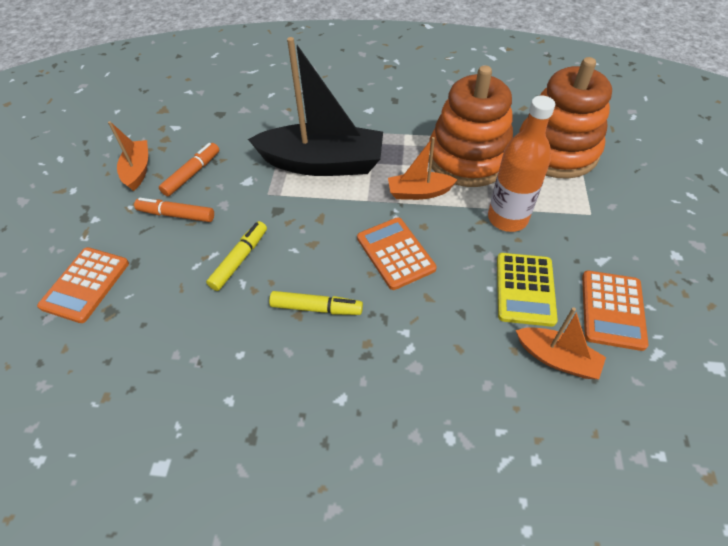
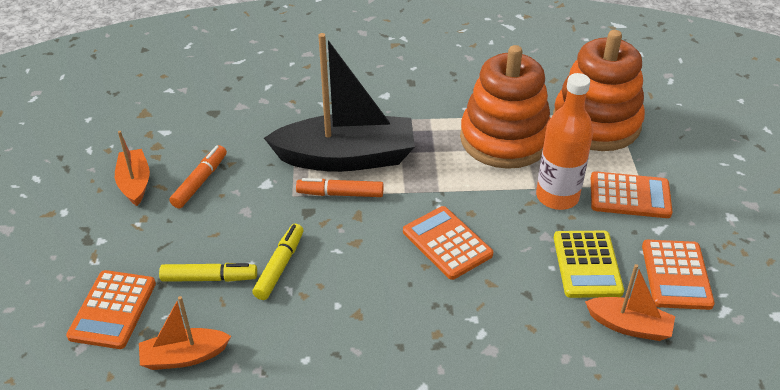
camera: 10 degrees left, 10 degrees down
(176, 215) = (195, 227): orange marker -> orange marker (340, 194)
(316, 308) = (376, 305): yellow marker -> yellow marker (209, 278)
(419, 192) = (459, 179): orange boat -> orange boat (184, 356)
(578, 224) = (630, 196): none -> orange calculator

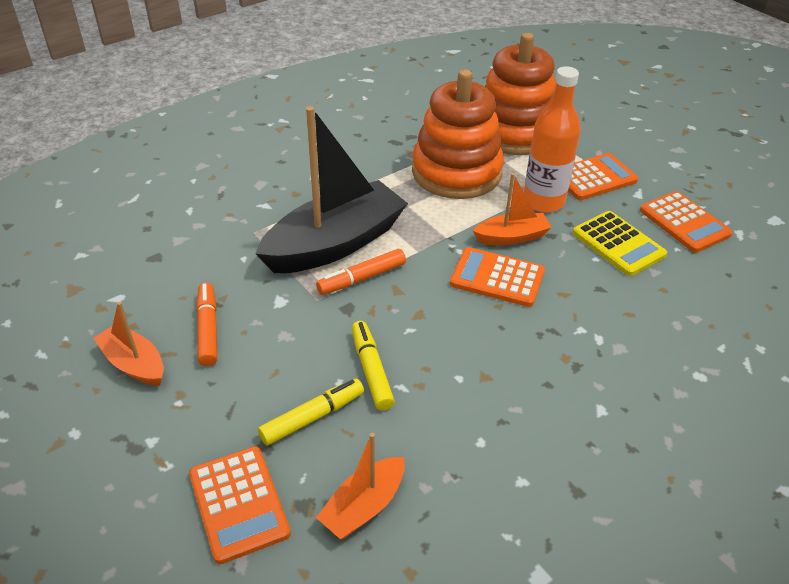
camera: 35 degrees left, 0 degrees up
(629, 326) = (693, 276): orange boat -> orange boat (511, 237)

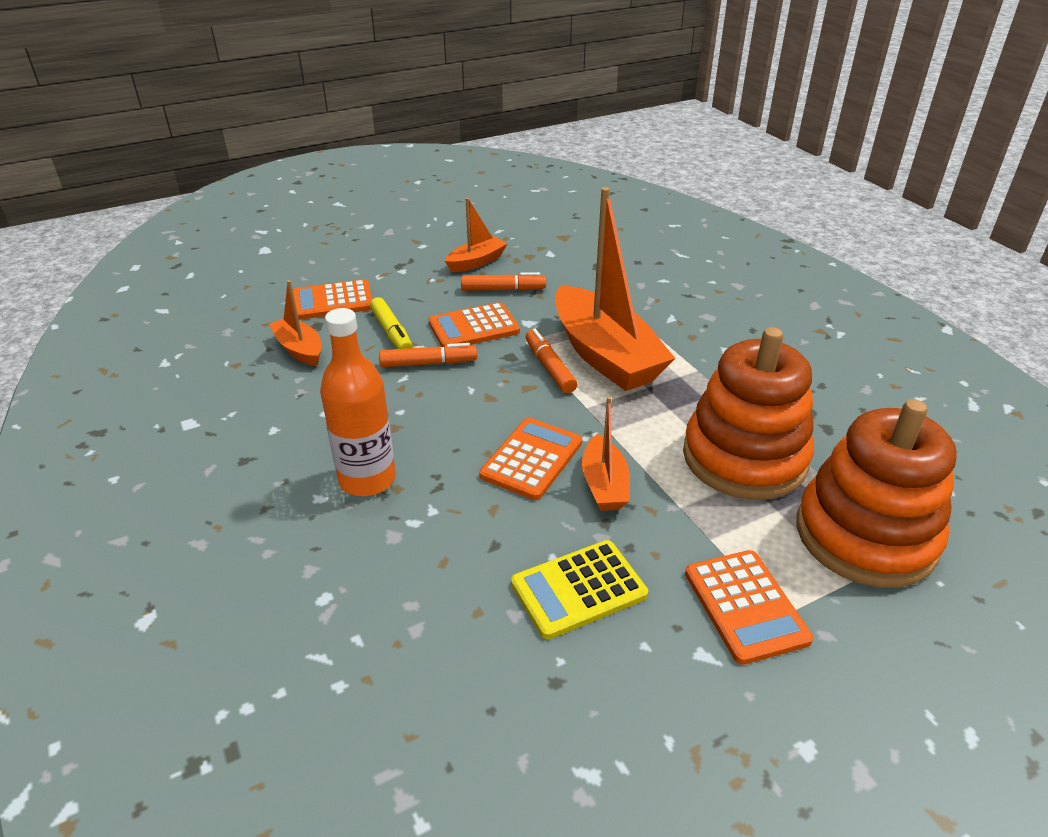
camera: 100 degrees right, 5 degrees down
(335, 244) = (605, 355): black boat -> orange boat
(371, 370) = (428, 363): yellow marker -> orange marker
(543, 201) = (680, 531): orange bottle -> orange bottle (367, 479)
(684, 222) = (623, 694): orange calculator -> orange calculator (474, 327)

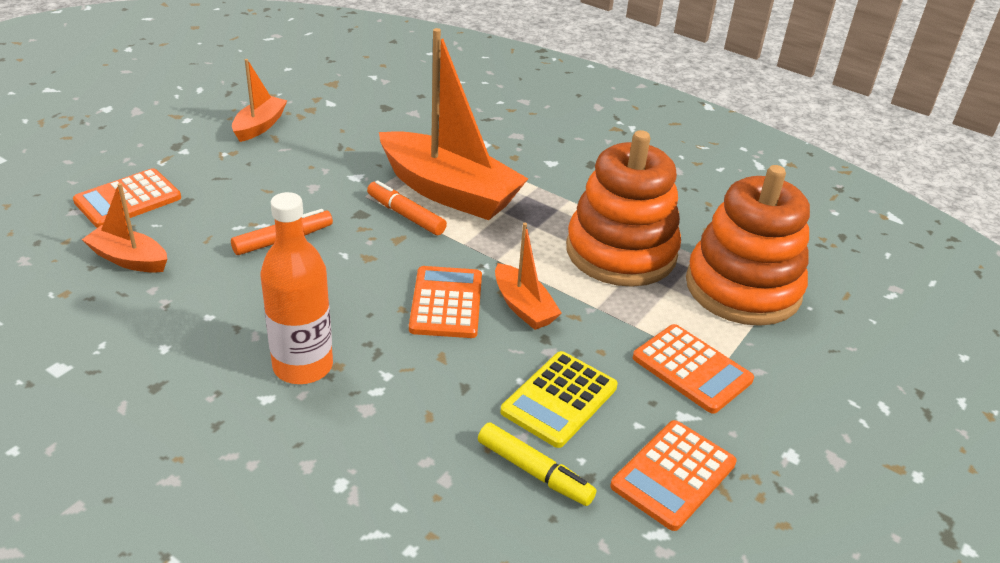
camera: 30 degrees left, 0 degrees up
(391, 332) = (221, 218): yellow marker -> yellow marker (534, 472)
(474, 327) = (304, 193): orange calculator -> orange calculator (673, 475)
(503, 289) = (308, 149): orange marker -> none

